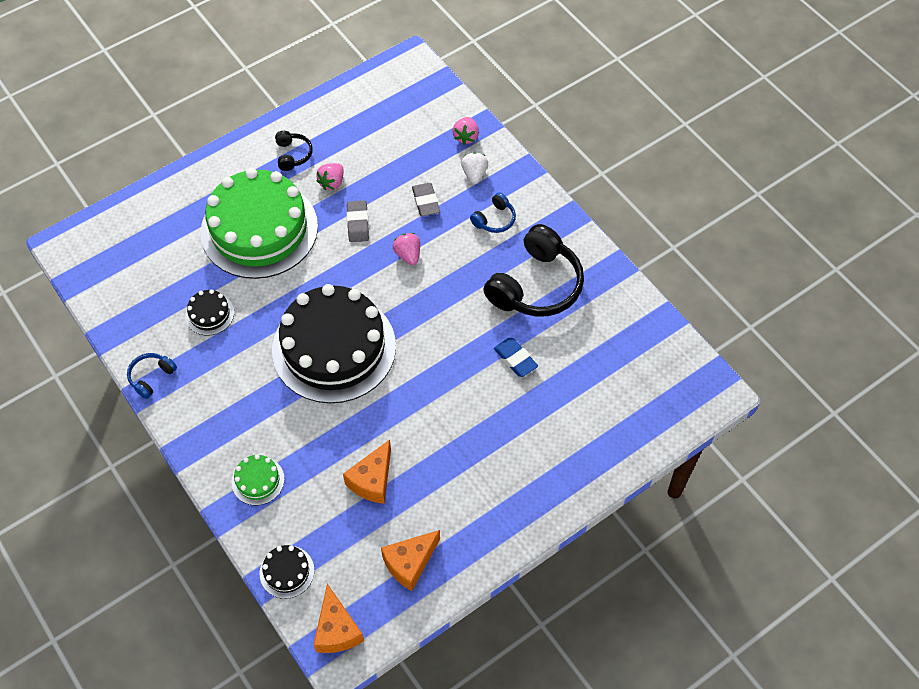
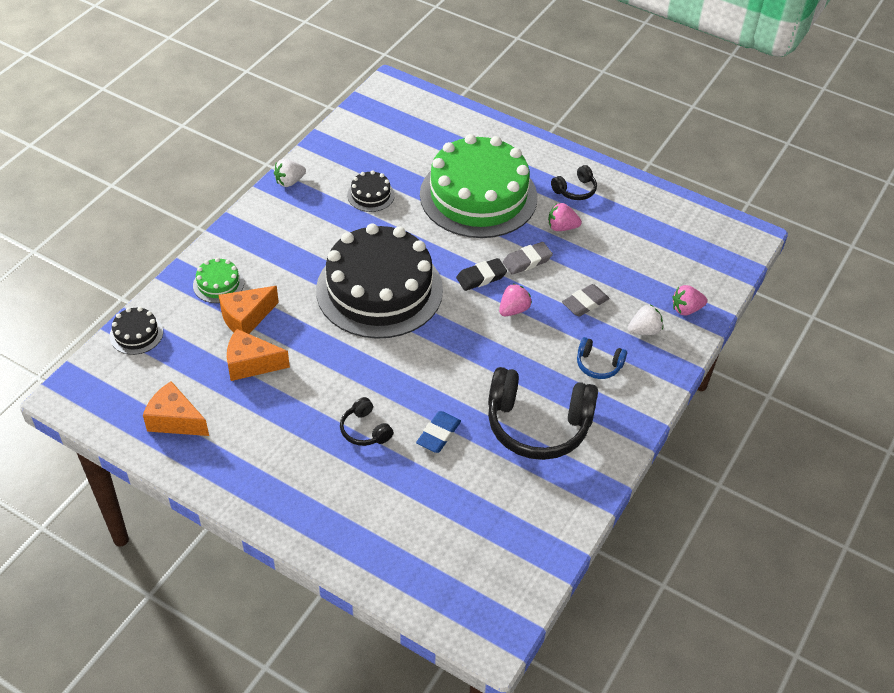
camera: 65 degrees right, 10 degrees down
(151, 377) = (289, 181): blue headphones -> white strawberry
(337, 630) = (91, 388): orange cheese -> orange cheese (246, 318)
(359, 264) = (481, 277): none -> black eraser
(487, 412) = (365, 430): none -> black headphones

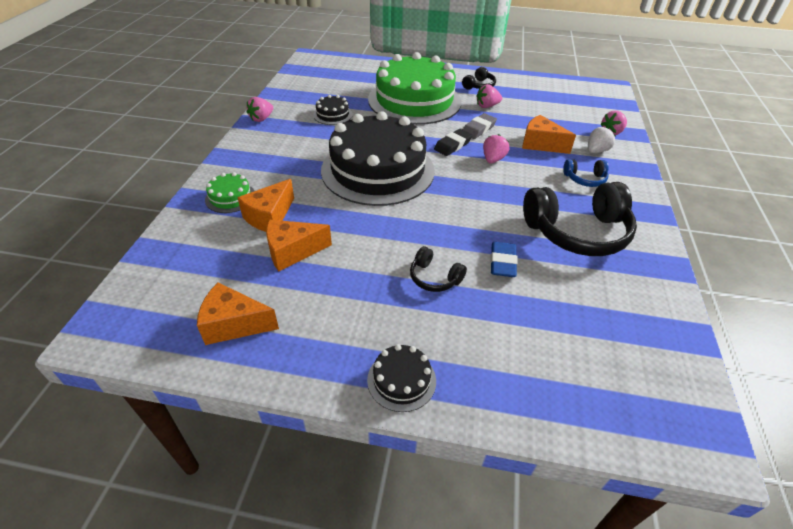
camera: 20 degrees left, 5 degrees down
(136, 334) = (160, 256): black cake -> black cake (401, 380)
(289, 181) = (261, 119): white strawberry -> pink strawberry
(585, 303) = (540, 144): grey eraser -> orange cheese

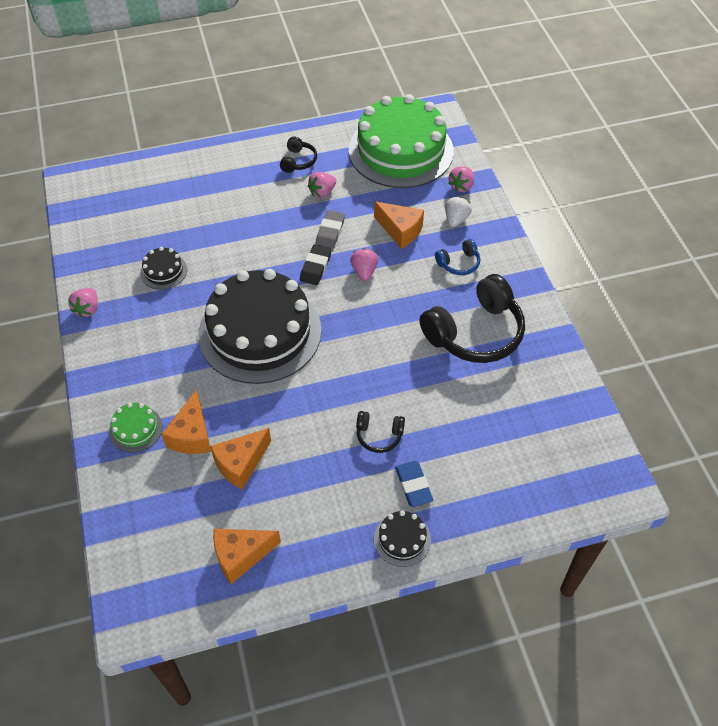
camera: 25 degrees left, 10 degrees up
(414, 100) = (240, 213): green cake -> green cake (401, 150)
(502, 262) = (427, 394): blue eraser -> blue eraser (413, 485)
(540, 144) = (400, 231): orange cheese -> orange cheese turned 150 degrees counterclockwise

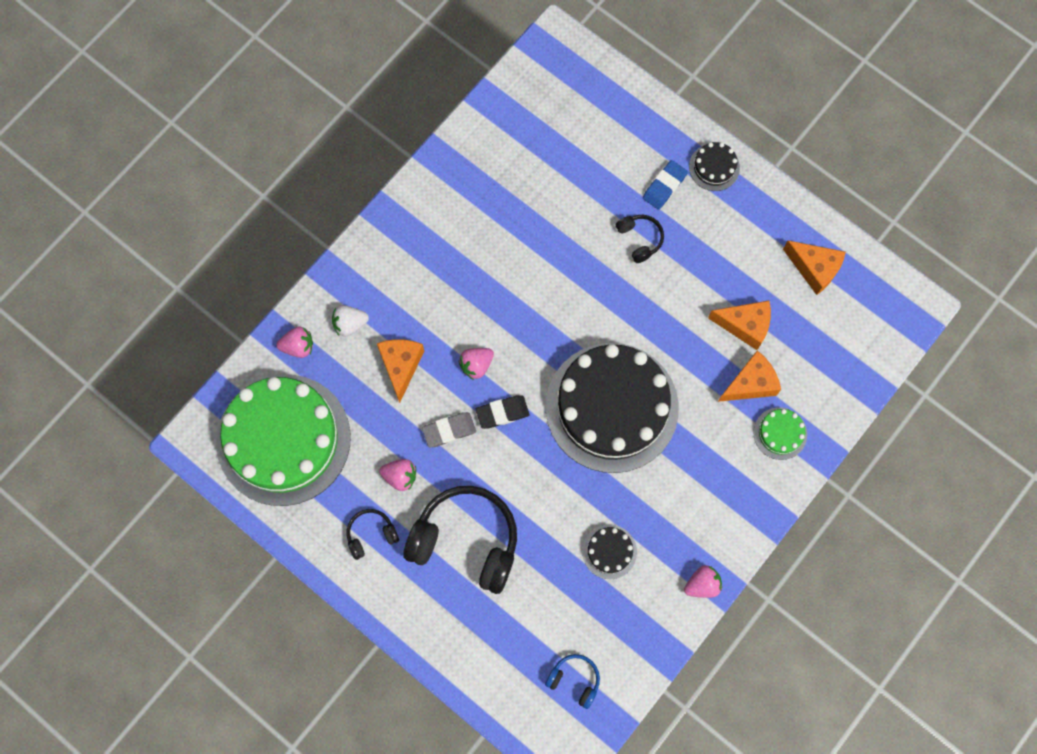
camera: 125 degrees left, 20 degrees up
(459, 263) = (406, 288): blue headphones -> blue headphones (574, 680)
(475, 333) = (480, 227): black headphones -> black headphones (466, 541)

